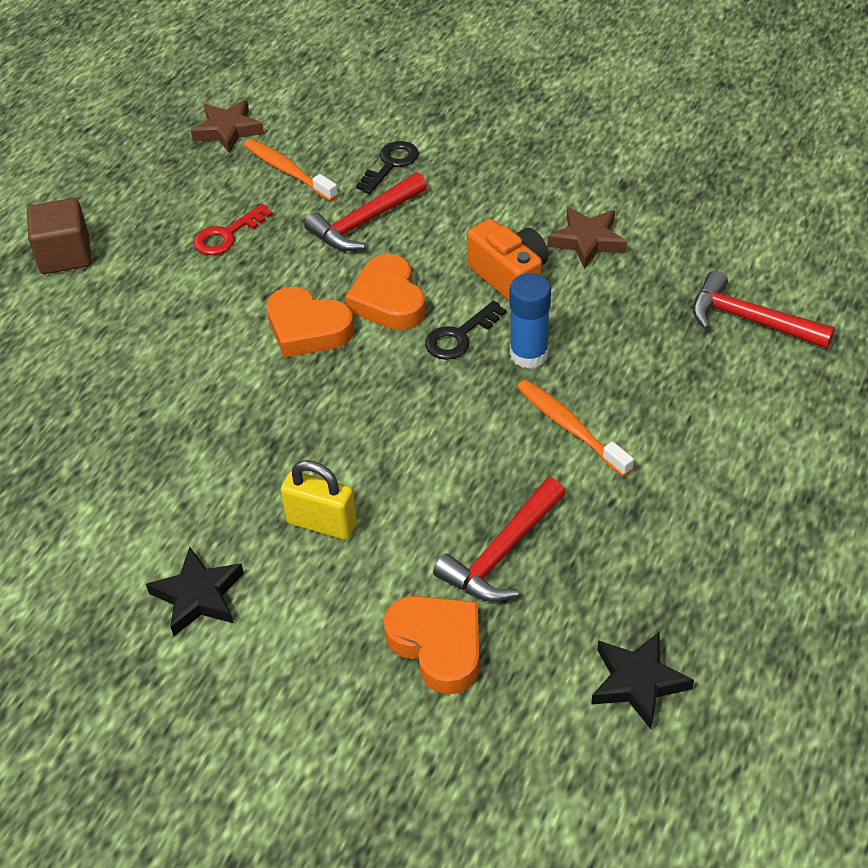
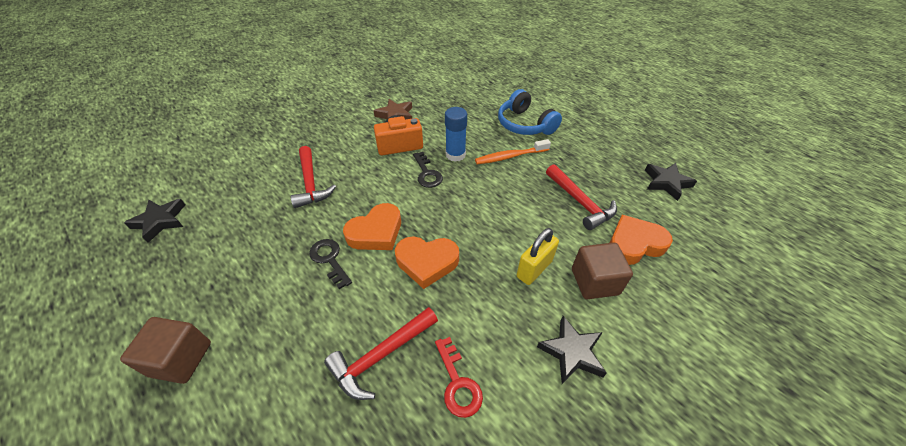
camera: 70 degrees left, 0 degrees up
(227, 235) = (259, 249): red key -> red key (458, 383)
(228, 130) = (160, 221): brown star -> black star
(288, 171) = (232, 203): orange toothbrush -> none
(331, 602) = (594, 281): none -> brown cube
(388, 300) = (380, 192): orange heart -> orange heart (427, 262)
(391, 164) = (275, 160): black key -> black key (329, 259)
(685, 423) = (524, 124): none -> blue headphones
(749, 320) = (476, 91): red hammer -> red hammer (381, 356)

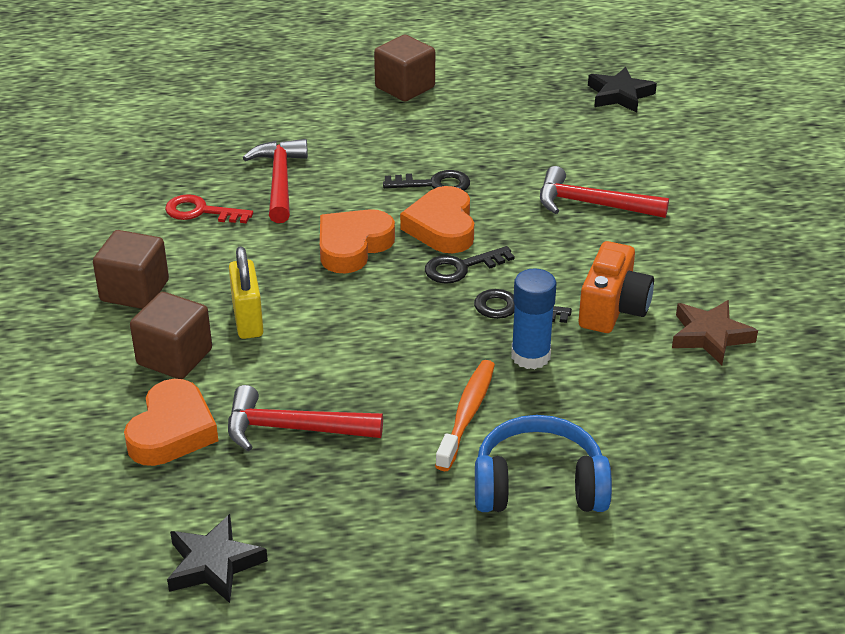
camera: 125 degrees right, 10 degrees down
(409, 206) = (461, 267): none -> black key
(572, 352) = (134, 291): black star -> brown cube

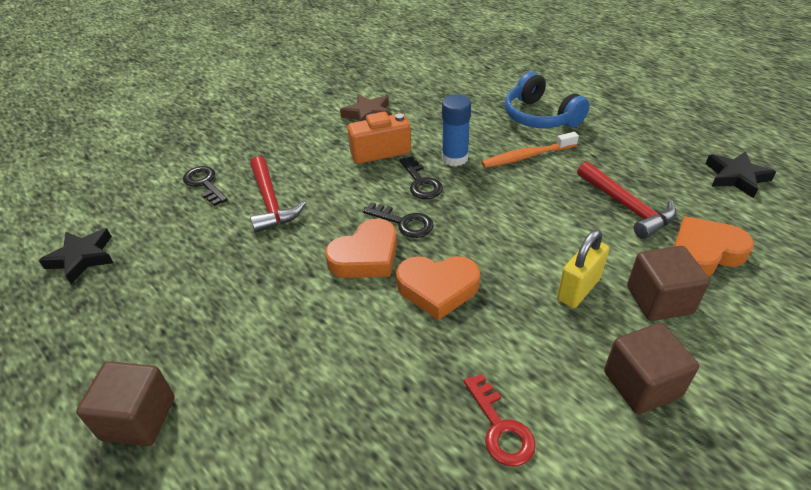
camera: 125 degrees left, 5 degrees up
(279, 181) = (396, 402): red hammer -> none
(434, 184) = (311, 292): black key -> black key (204, 183)

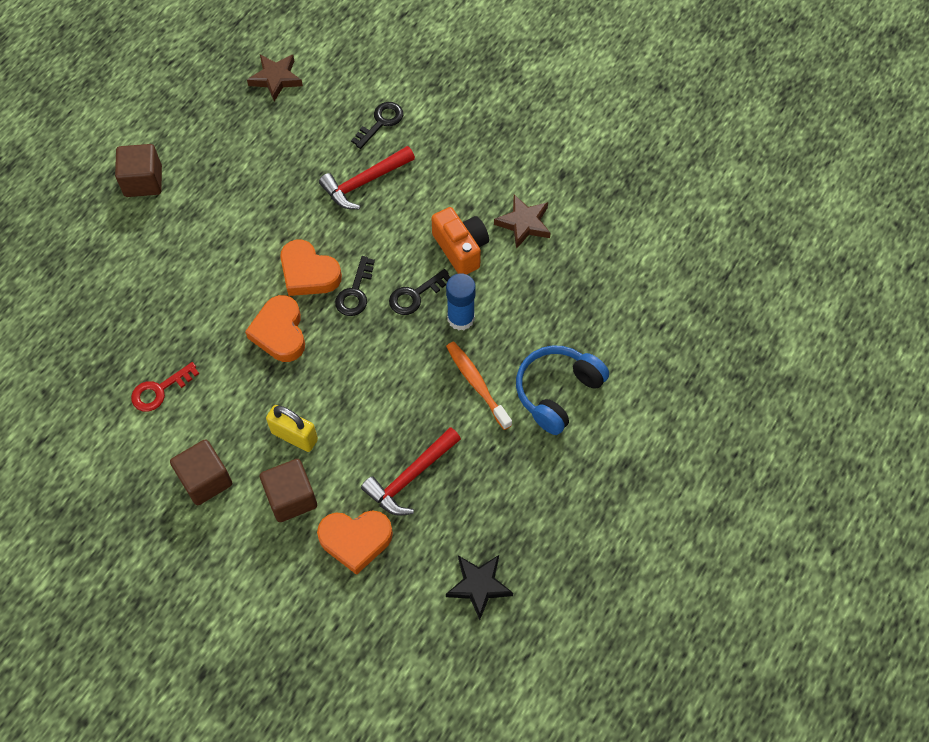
camera: 75 degrees right, 20 degrees up
(82, 258) = (276, 79): black star -> brown star
(704, 252) = (355, 540): orange heart -> orange heart turned 120 degrees clockwise

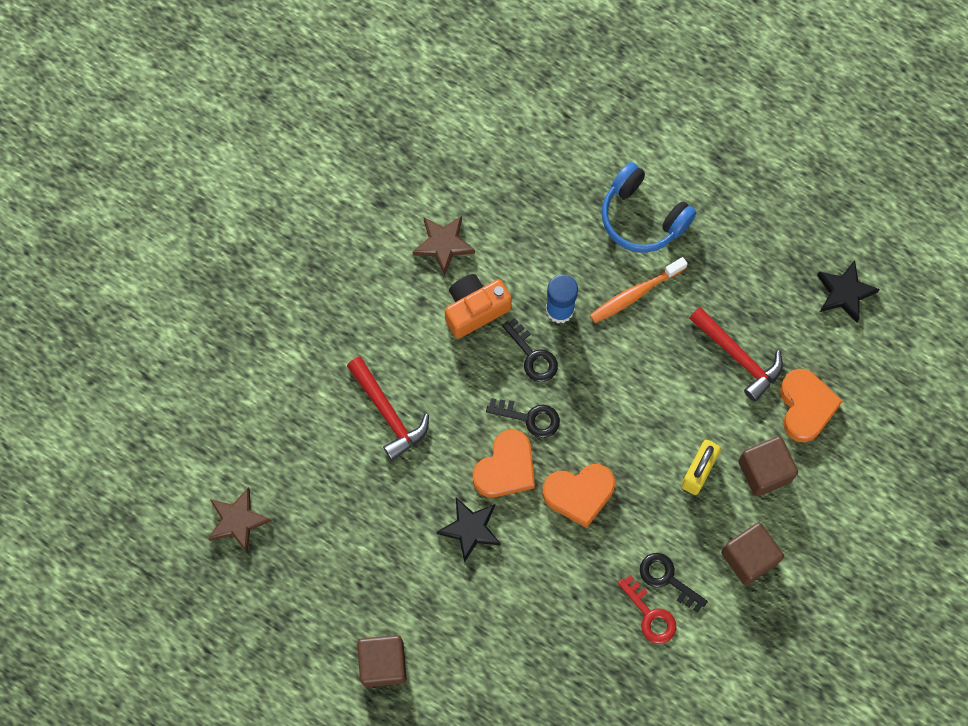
camera: 90 degrees left, 10 degrees up
(254, 245) = (470, 529): none -> black star
(381, 122) = (305, 397): black key -> black key (667, 579)

